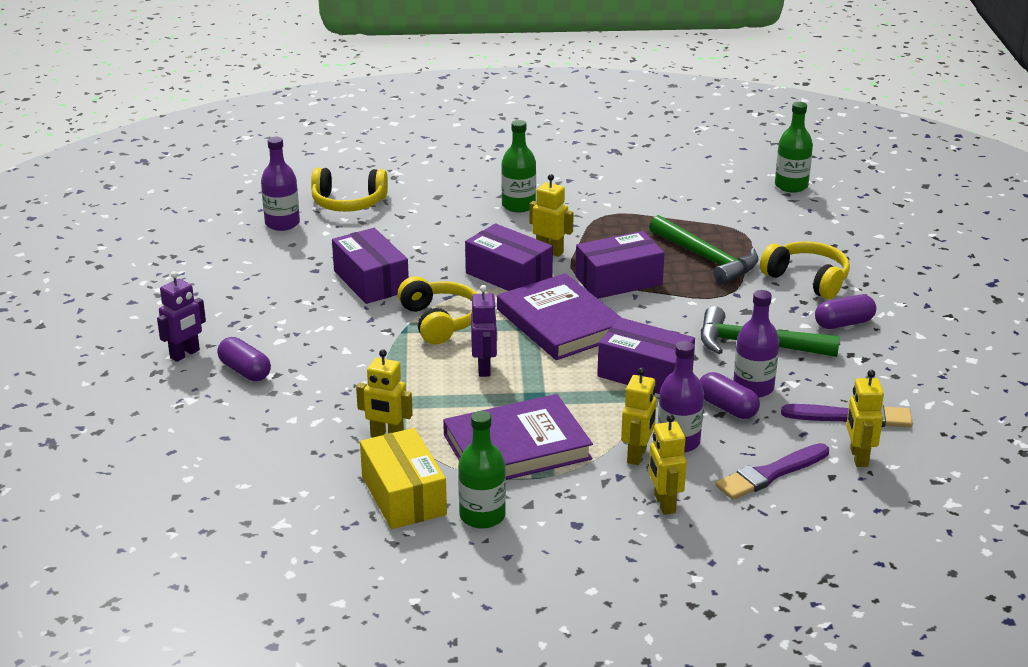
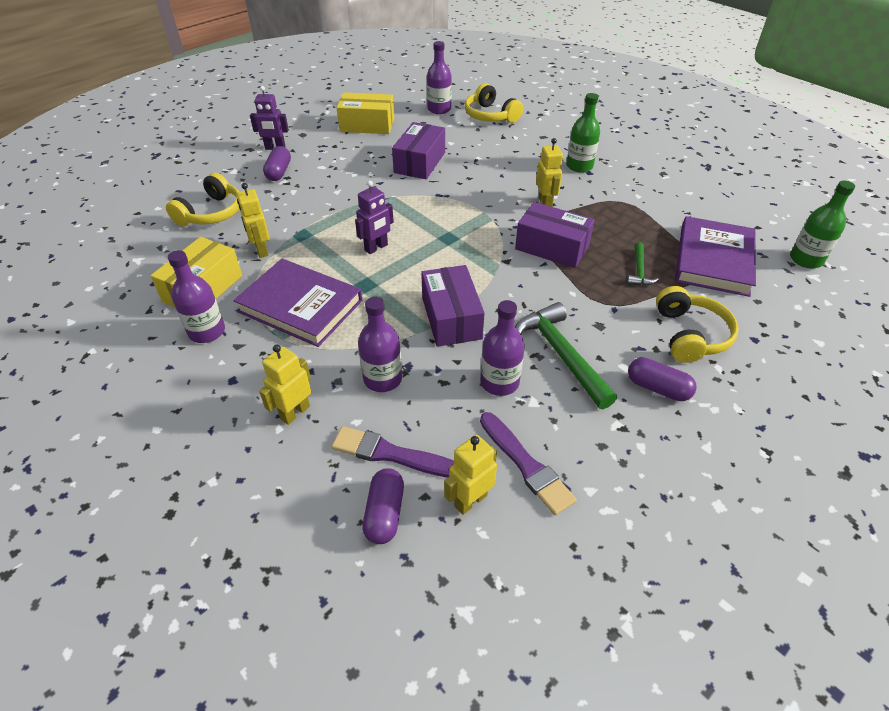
camera: 50 degrees right, 15 degrees up
(238, 278) = (367, 125): none -> yellow box
(440, 321) = (408, 206): yellow headphones -> yellow headphones (211, 213)
(482, 516) = (207, 332): green bottle -> purple bottle
(508, 275) = (494, 203): purple box -> none
(560, 323) = (467, 250): purple book -> purple book (713, 260)
(637, 455) = (344, 366): yellow robot -> none
(707, 259) = (639, 271): green hammer -> green hammer, size x0.53
(727, 407) = (456, 382): purple capsule -> purple capsule (385, 513)

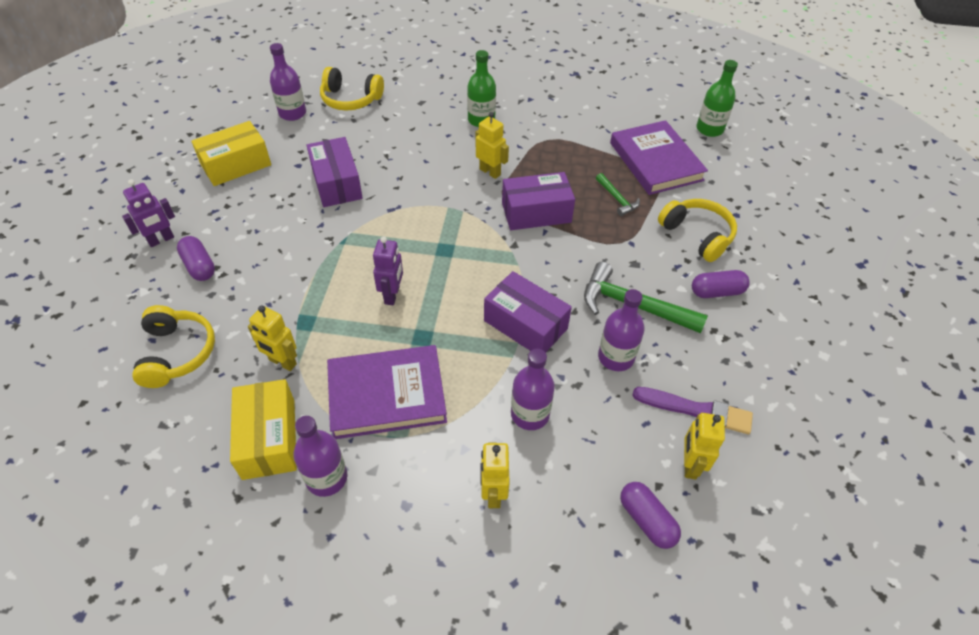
camera: 40 degrees left, 5 degrees up
(391, 454) = (602, 471): purple brush -> none

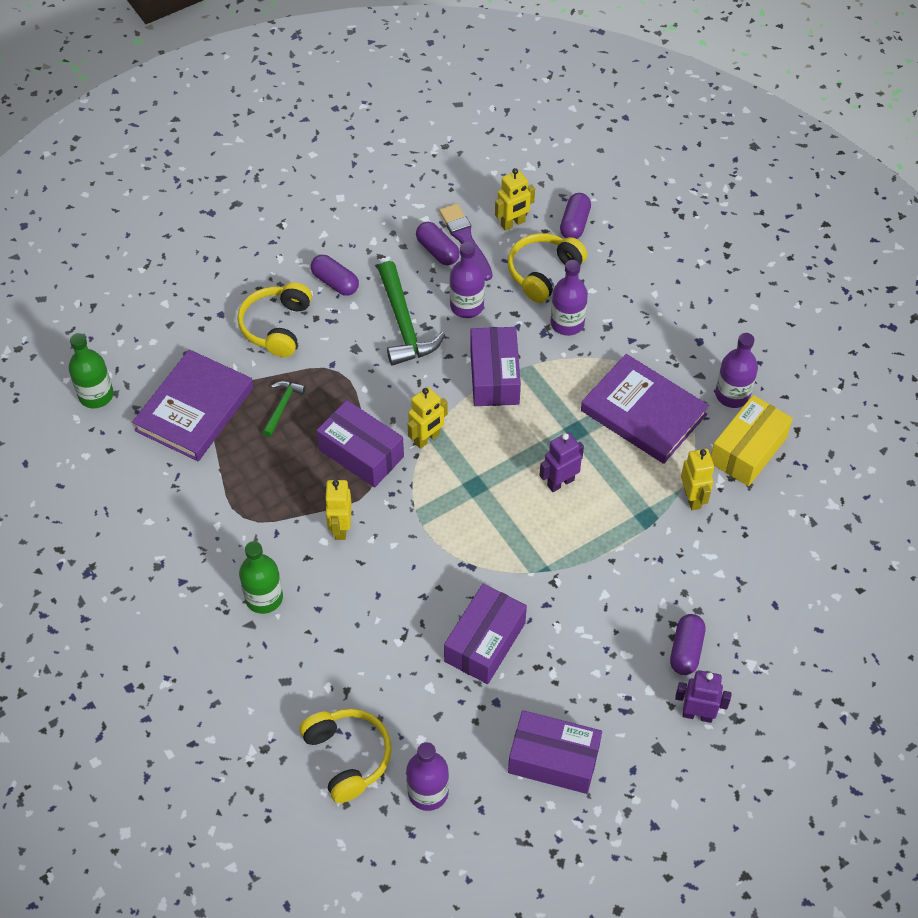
camera: 130 degrees left, 5 degrees up
(177, 353) = (763, 574): yellow headphones -> yellow headphones (543, 272)
(236, 165) = (553, 759): yellow box -> purple box
(493, 493) = (642, 304): yellow robot -> yellow robot (427, 438)
(699, 380) = (437, 251): none -> purple capsule

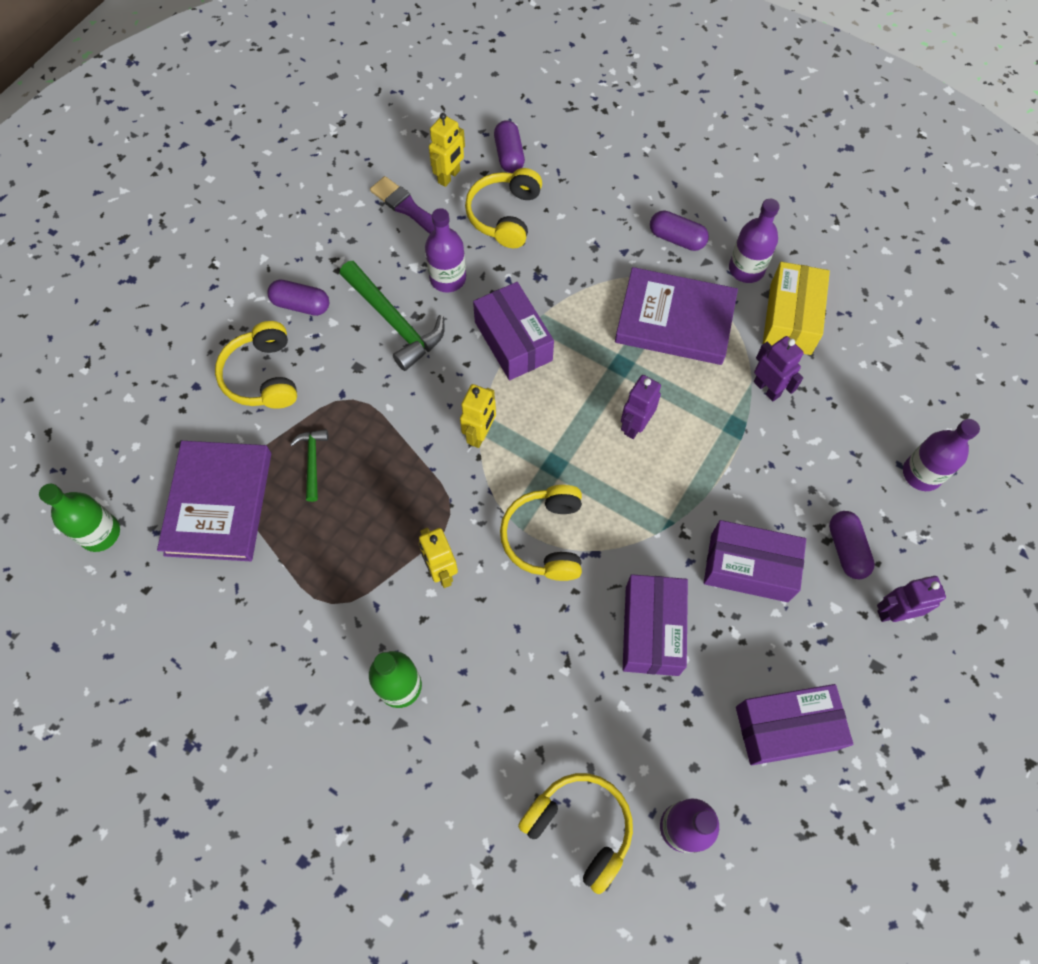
camera: 25 degrees left, 10 degrees up
(361, 453) = (421, 478): purple box -> purple box (749, 568)
(437, 251) = (389, 232): purple capsule -> purple capsule (676, 238)
(437, 538) = (545, 538): none -> yellow headphones
(567, 323) = (555, 258): purple bottle -> purple bottle (921, 473)
(692, 498) = (767, 388): yellow robot -> purple robot

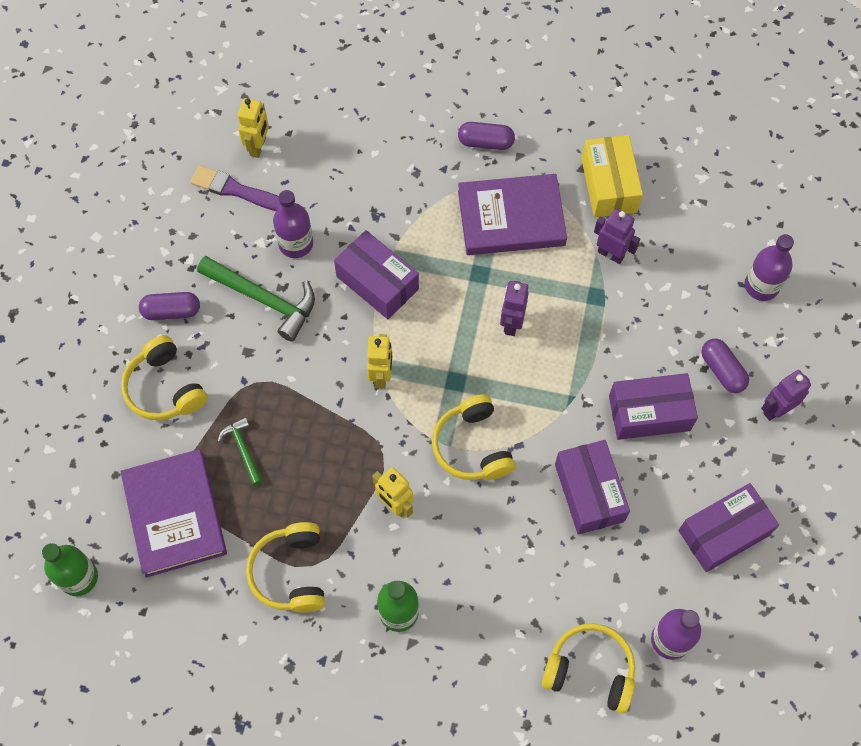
camera: 20 degrees left, 0 degrees up
(504, 215) = (324, 168): yellow headphones -> yellow headphones (290, 572)
(509, 155) = (305, 109): purple capsule -> none
(746, 269) = (556, 152): purple bottle -> none

